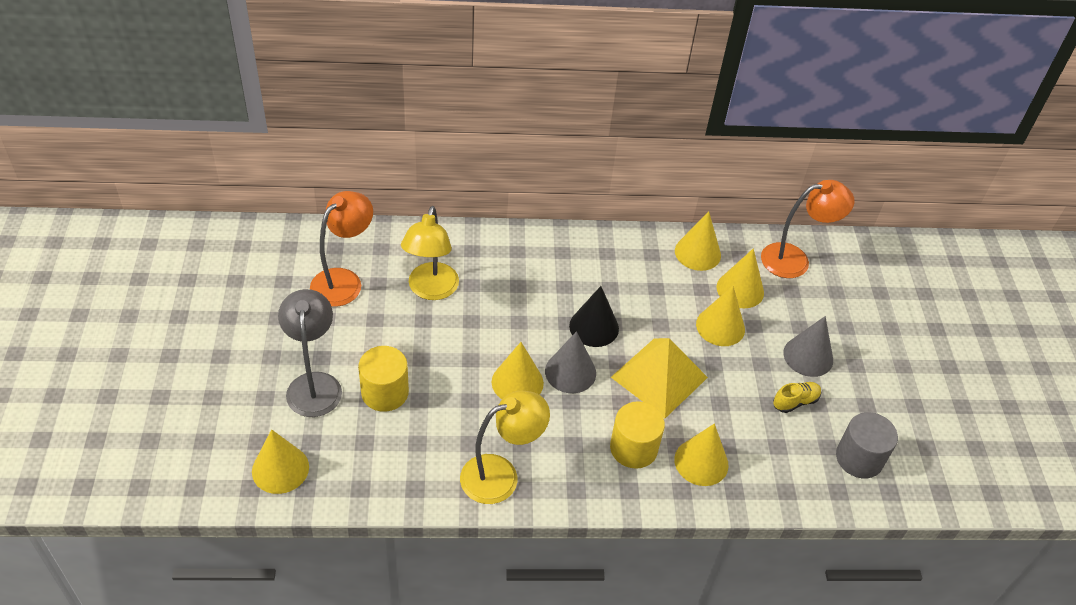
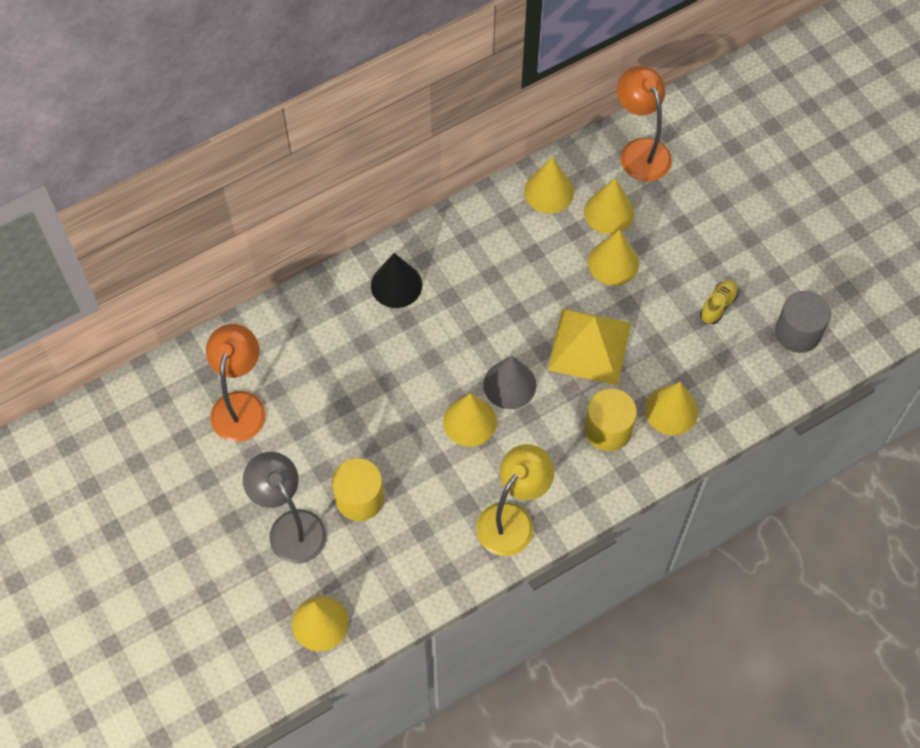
camera: 25 degrees left, 15 degrees up
(431, 290) = (329, 369): yellow lamp -> none
(594, 327) = (502, 326): black cone -> black cone (396, 285)
(795, 259) = (640, 151): orange lamp -> orange lamp turned 75 degrees counterclockwise
(808, 356) = (705, 252): grey cone -> none

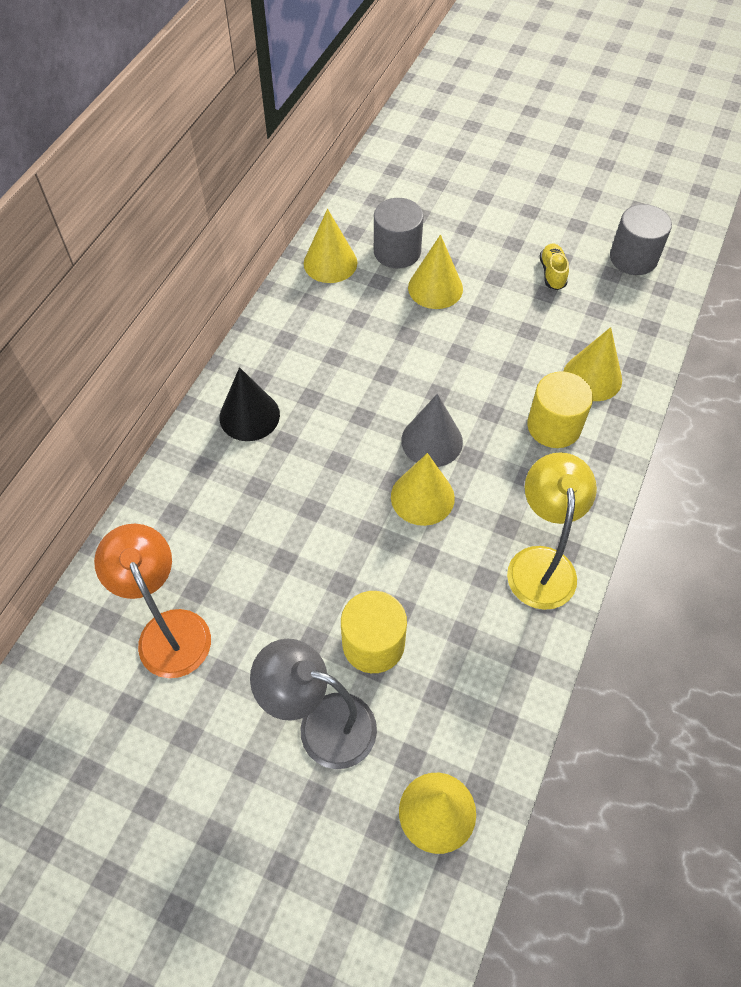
camera: 35 degrees left, 5 degrees down
(589, 346) = (475, 366): yellow pyramid -> none
(609, 212) = (397, 251): yellow cone -> grey cylinder
(640, 151) = (382, 193): orange lamp -> none

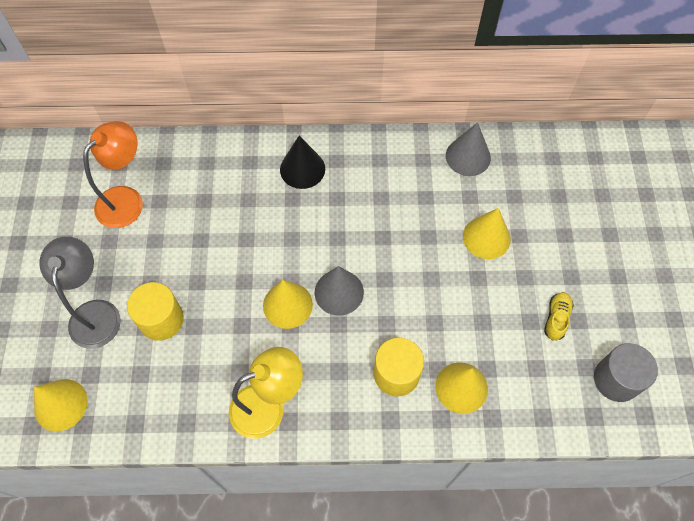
camera: 65 degrees right, 5 degrees up
(330, 263) = (468, 156): yellow cone -> grey cone
(397, 251) = (507, 196): grey cylinder -> none
(552, 273) = (556, 318): yellow shoe -> yellow shoe turned 45 degrees counterclockwise

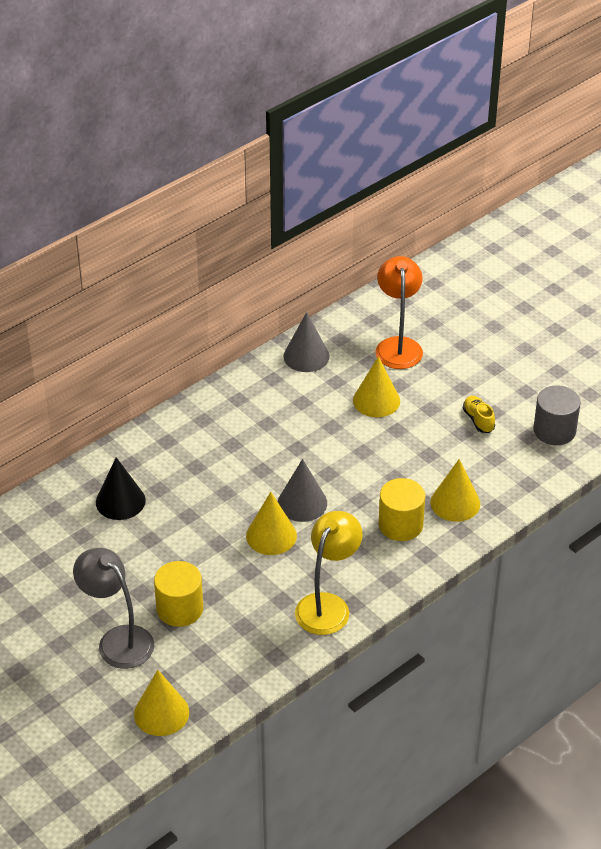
camera: 40 degrees left, 20 degrees down
(127, 199) = (51, 551): orange lamp -> orange lamp (398, 346)
(302, 169) = (181, 441): black cone -> black cone (120, 501)

